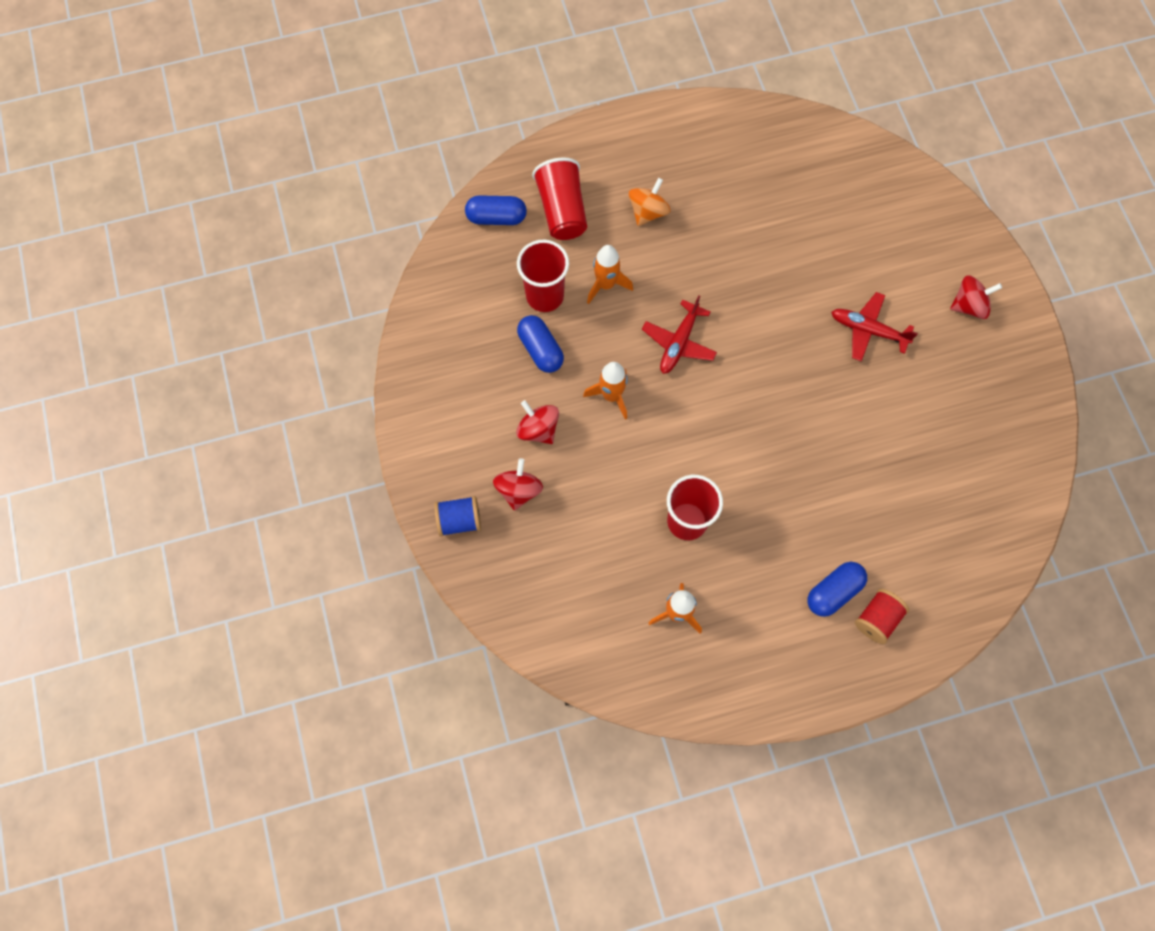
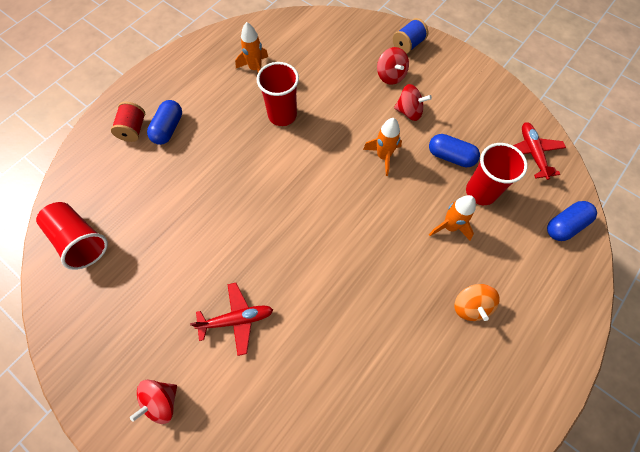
camera: 145 degrees right, 5 degrees down
(562, 210) = (529, 262): red cup -> red cup (80, 240)
(679, 343) = (368, 218): red plane -> red plane (532, 153)

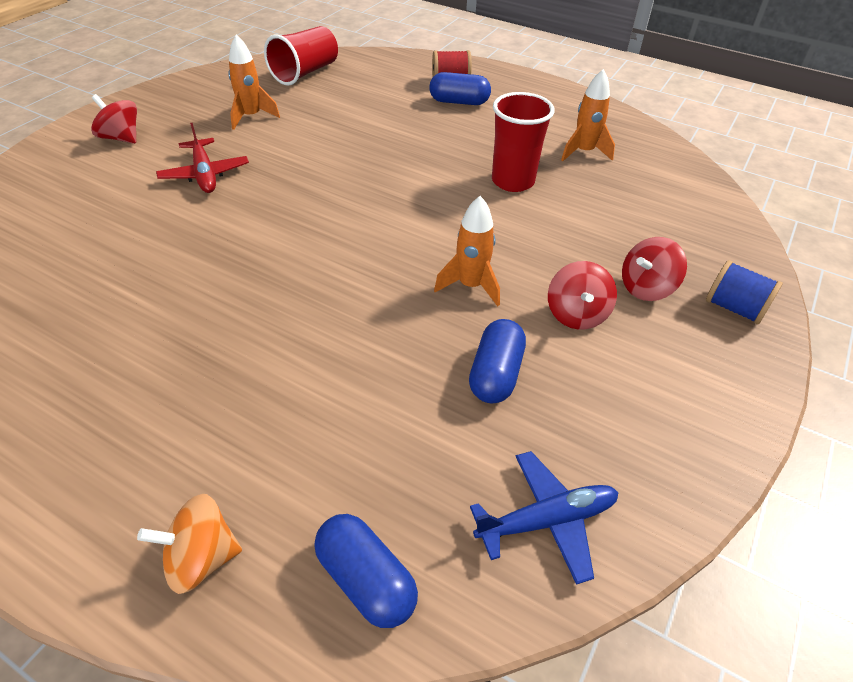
camera: 80 degrees right, 20 degrees down
(449, 227) = (346, 373): orange rocket -> orange rocket (251, 117)
(470, 306) = (194, 403): orange spinning top -> orange spinning top (201, 558)
(480, 192) = (426, 421): red cup -> none
(532, 153) = (547, 521): red plane -> blue plane

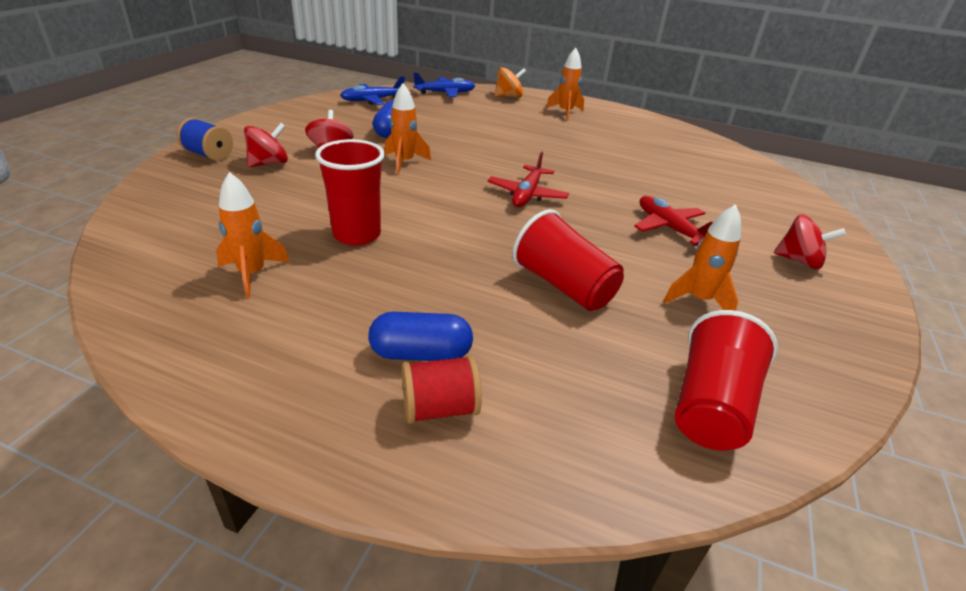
camera: 170 degrees right, 10 degrees down
(113, 458) = (565, 112): none -> orange rocket
(328, 223) = (527, 194): none -> red plane
(348, 131) = (563, 286): none -> red cup
(366, 580) = (445, 93): blue capsule -> blue plane

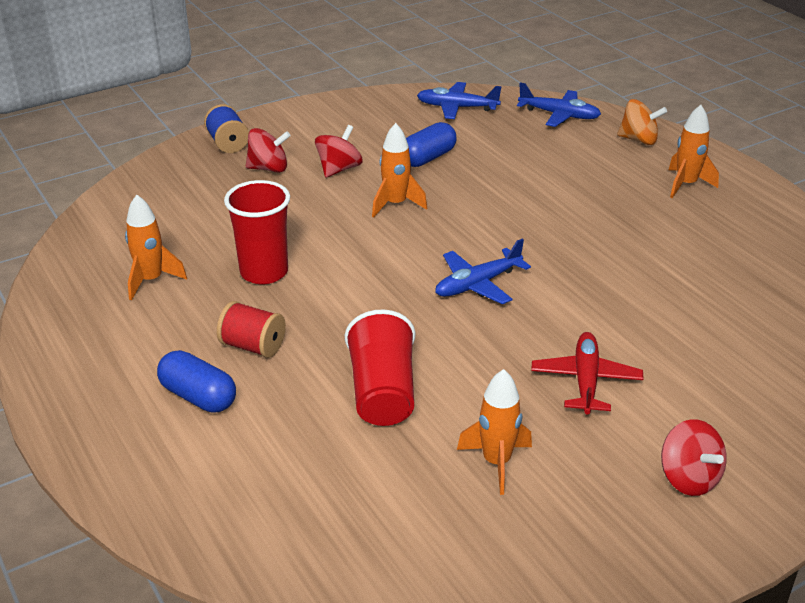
camera: 40 degrees right, 0 degrees up
(440, 408) = (167, 441): red spool -> red spool (253, 346)
(527, 194) = (477, 284): red plane -> blue plane
(710, 405) = (366, 544): red cup -> none

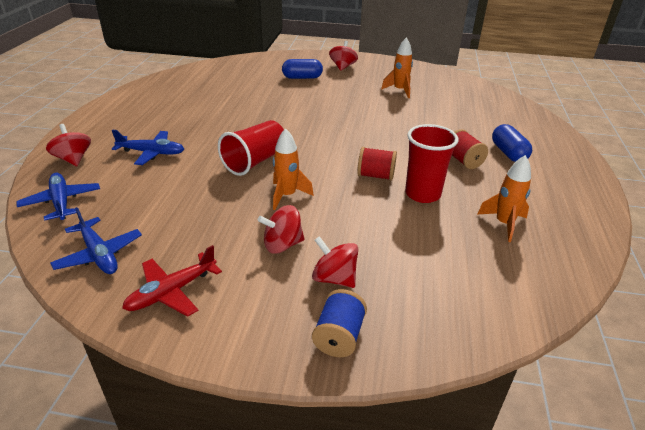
camera: 140 degrees left, 0 degrees up
(338, 268) = (375, 176): none -> red spool
(383, 392) = (417, 121): red cup -> red cup (255, 161)
(428, 158) = (209, 218): blue capsule -> blue capsule (302, 77)
(477, 284) = (315, 136): blue plane -> blue plane (151, 153)
(585, 380) = (330, 93): red plane -> red plane (172, 292)
(639, 140) = (73, 159): orange spinning top -> red spinning top
(686, 184) = (123, 127): orange rocket -> none

